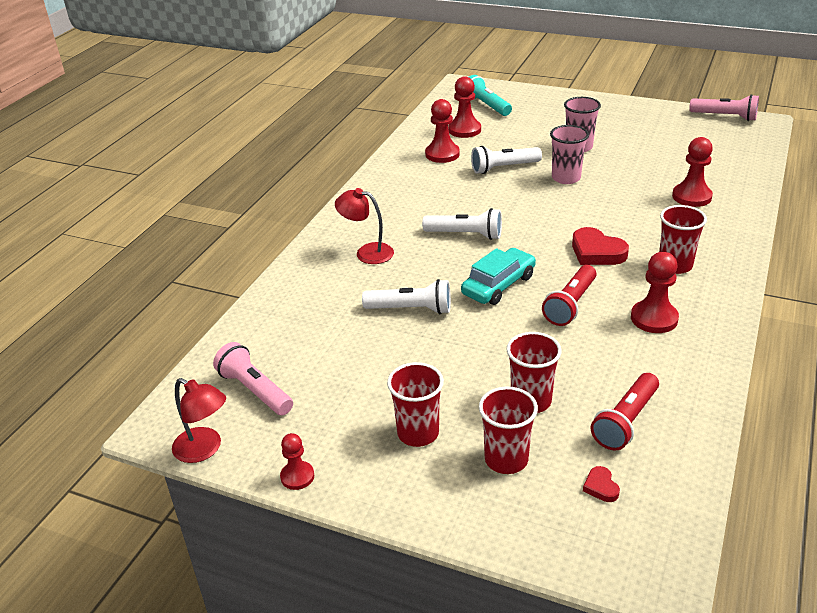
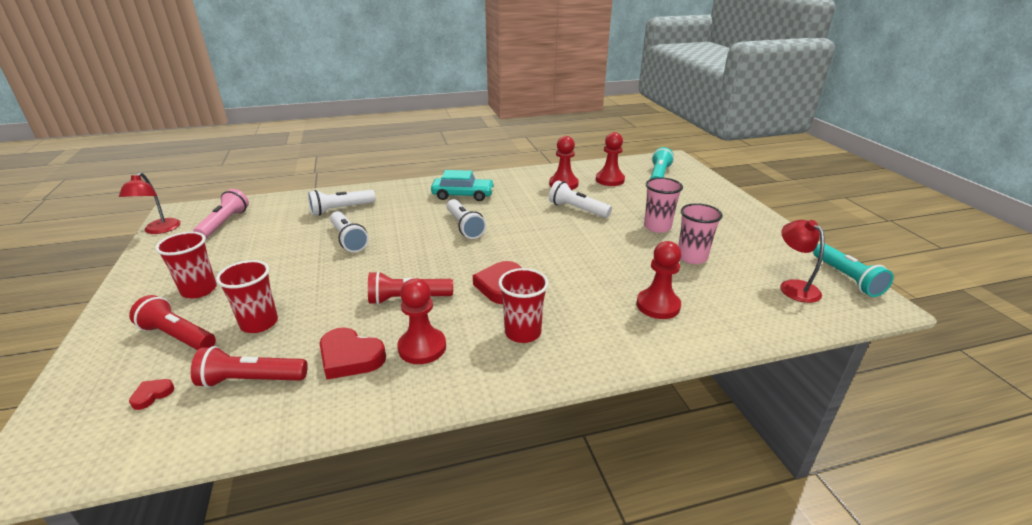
camera: 50 degrees right, 5 degrees down
(297, 476) = (139, 265): red pawn -> none
(327, 297) = (341, 209): none -> white flashlight
(367, 252) = (405, 203): red lamp -> red lamp (793, 287)
(498, 285) = (408, 260): turquoise car -> turquoise car (463, 195)
(506, 459) = (178, 336): red cup -> red flashlight
(566, 178) = (599, 237): pink cup -> pink cup (692, 257)
(637, 359) = (350, 357): none -> red heart
(725, 116) = (846, 278): pink flashlight -> turquoise flashlight

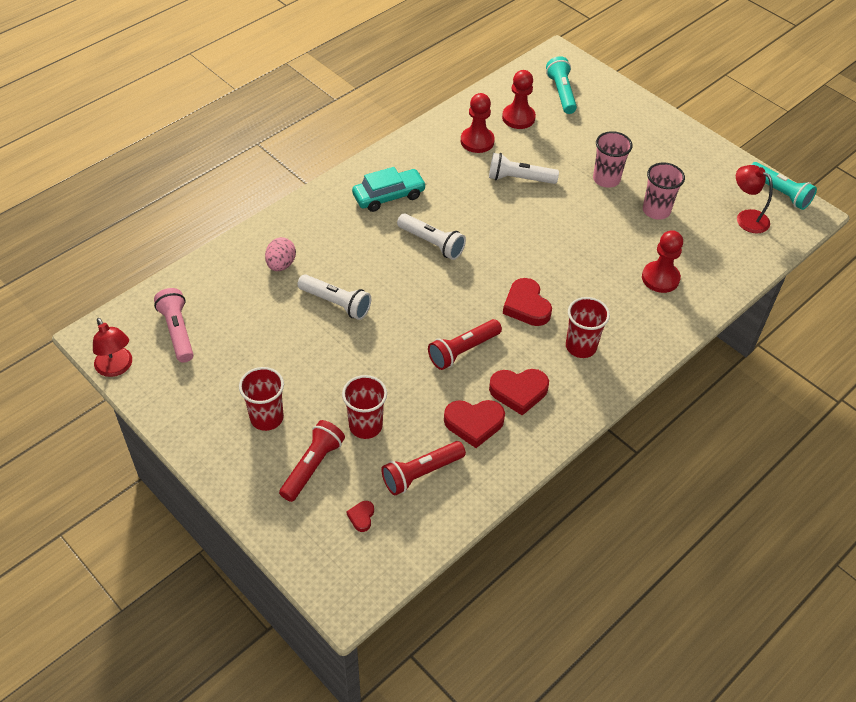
camera: 30 degrees left, 20 degrees up
(178, 336) = (312, 466): red flashlight -> red flashlight turned 120 degrees clockwise
(341, 209) = (281, 264): white flashlight -> pink egg
(422, 347) = (519, 392): red pawn -> red heart

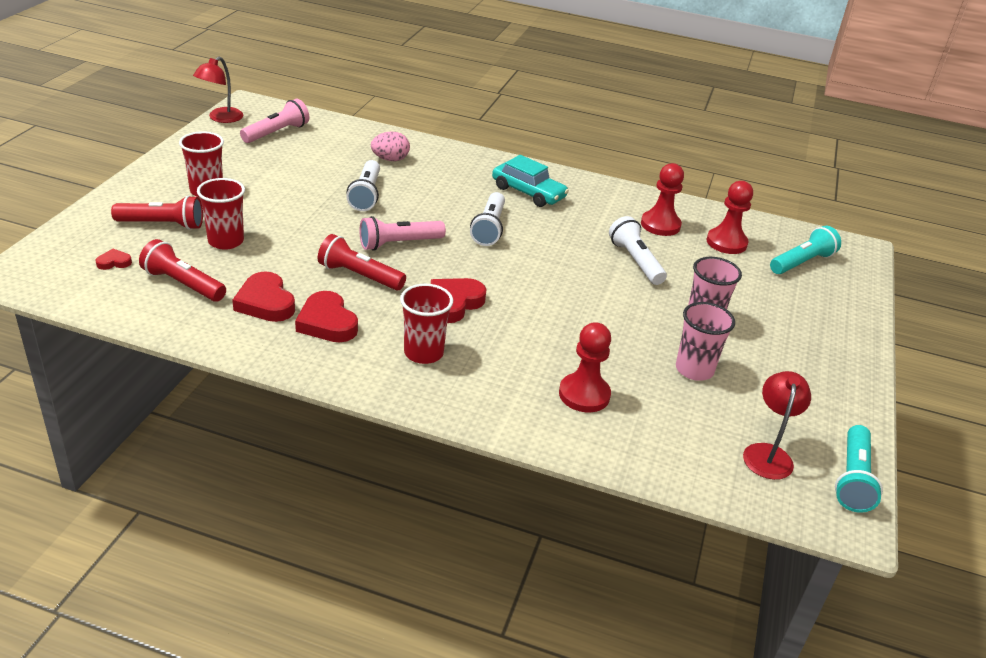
camera: 60 degrees right, 15 degrees down
(427, 309) = (399, 244): none -> pink flashlight

